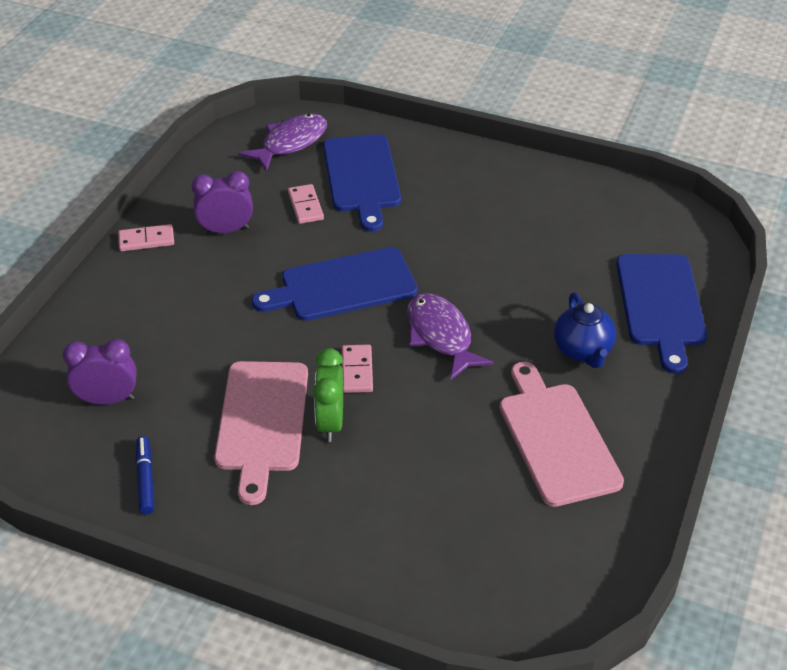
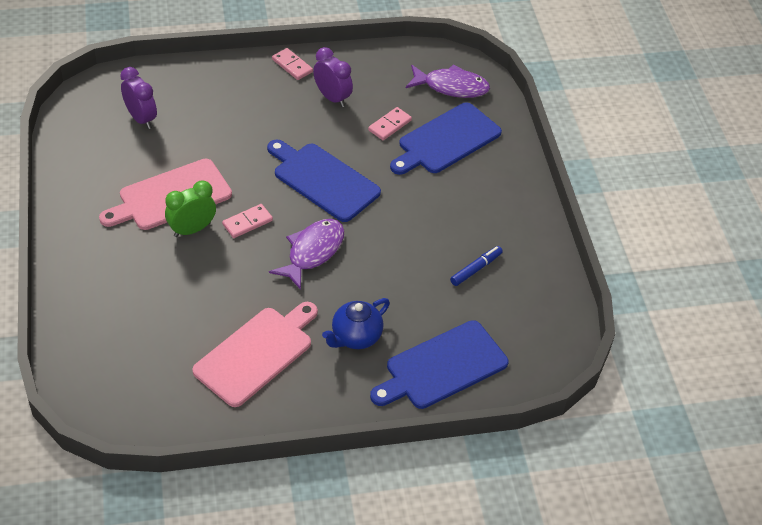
camera: 55 degrees right, 5 degrees up
(145, 479) = (90, 166): blue marker -> blue marker (476, 269)

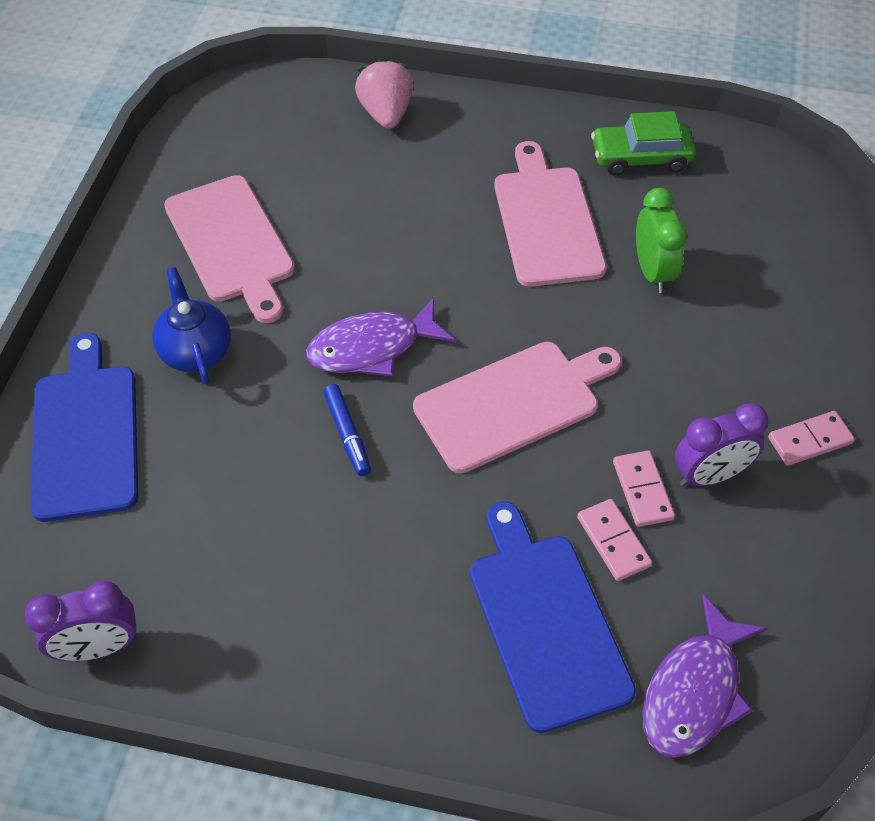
camera: 115 degrees right, 5 degrees up
(90, 308) = (386, 114): none -> pink strawberry
(93, 163) = (640, 157): none -> green car
(141, 118) = (719, 221): purple clock -> purple clock (98, 647)
(192, 229) = (474, 229): green clock -> green clock (652, 272)
(247, 222) = (462, 289): pink domino -> pink domino (642, 490)
(312, 252) = (372, 348): purple fish -> purple fish turned 105 degrees clockwise
(323, 180) = (513, 403): blue cutting board -> pink cutting board
(476, 269) = (233, 550): blue marker -> blue marker (347, 434)

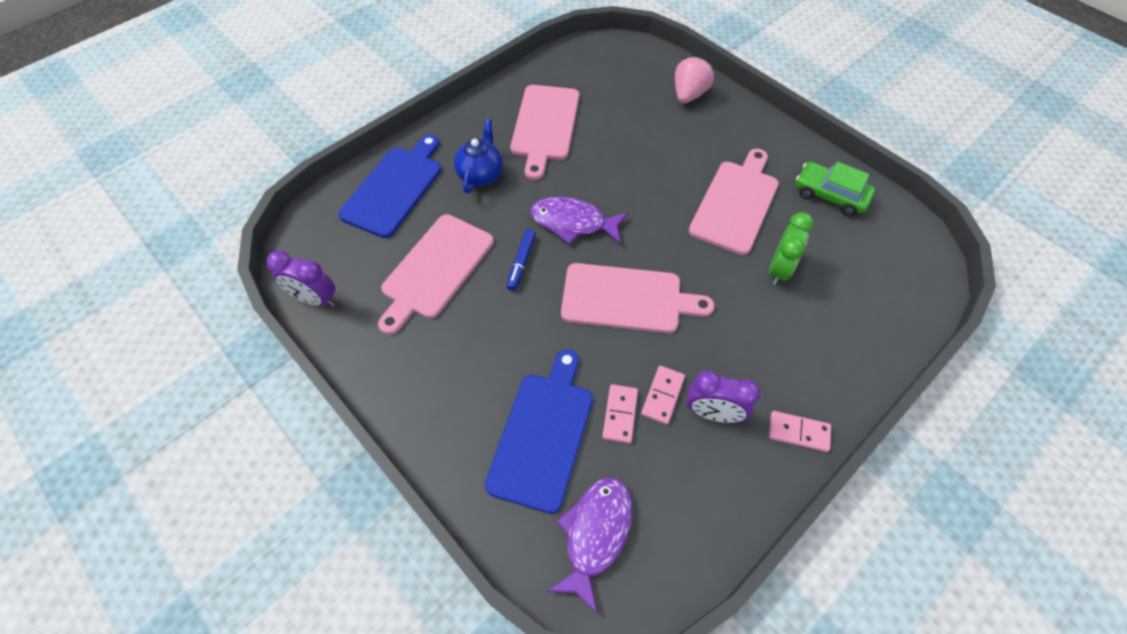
camera: 35 degrees right, 5 degrees up
(239, 508) = (435, 269): none -> pink cutting board
(694, 691) = (595, 534): purple fish -> purple fish turned 135 degrees clockwise

